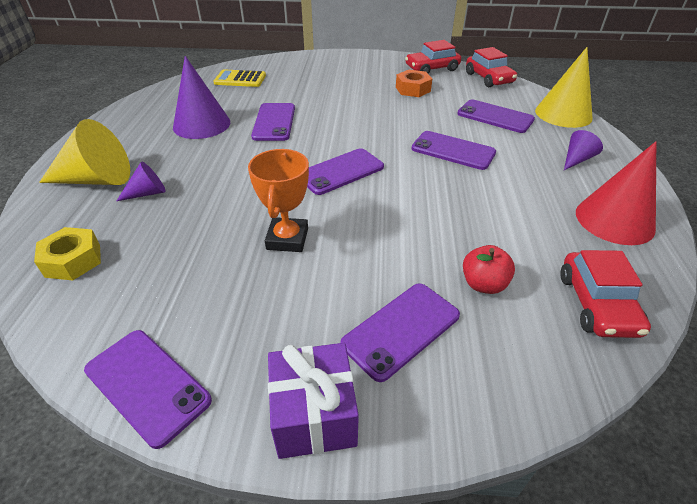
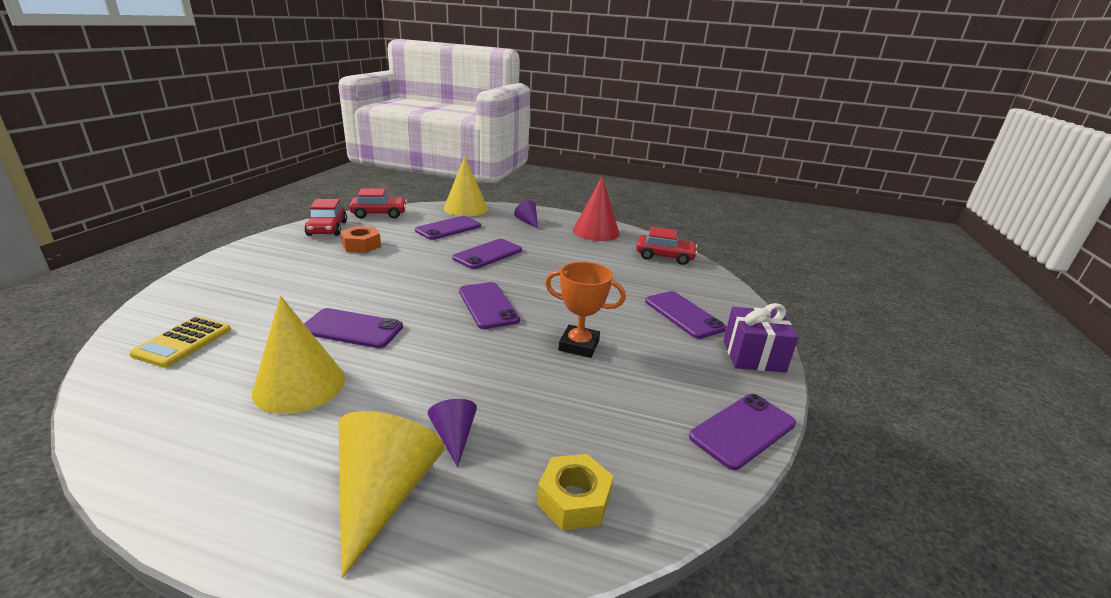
camera: 80 degrees left, 15 degrees down
(201, 124) = (299, 385): purple cone -> yellow cone
(483, 284) = (645, 281): red apple -> none

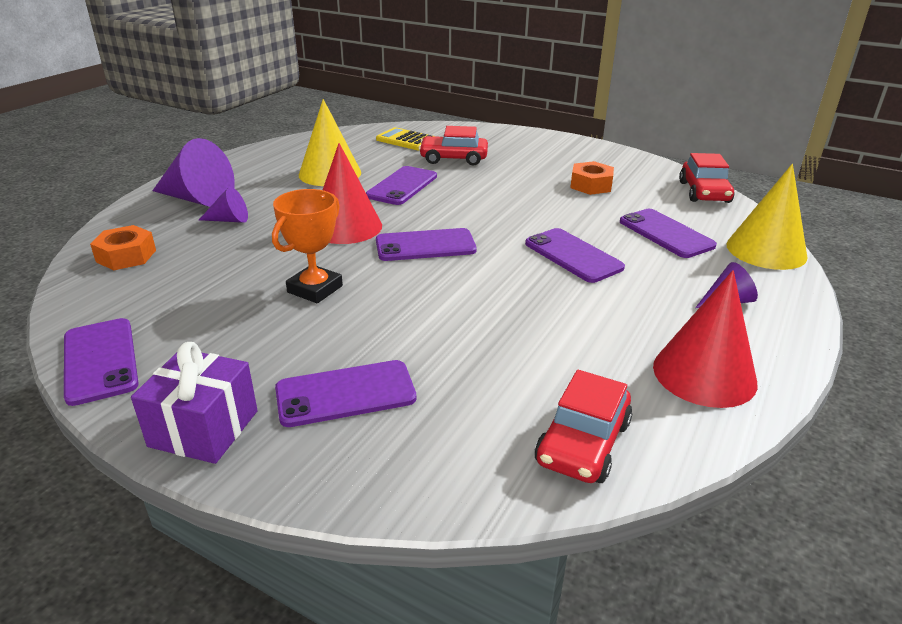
camera: 105 degrees right, 5 degrees up
(327, 228) = (638, 168): red car -> red car (453, 158)
(384, 494) = (198, 199): yellow cone -> purple cone
(458, 348) = (346, 227): none -> red cone
(574, 500) = (126, 256): yellow nut -> orange nut

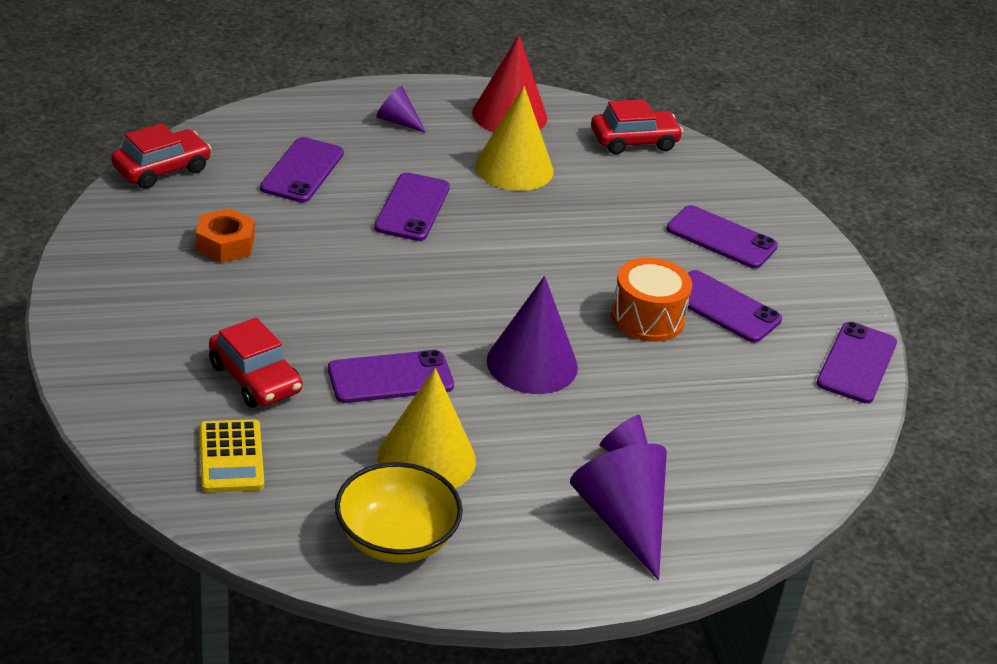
camera: 135 degrees left, 5 degrees up
(126, 256) = (768, 470): orange nut -> none
(204, 428) = (822, 274): purple gift -> none
(297, 152) = (396, 539): none -> yellow bowl
(315, 289) = (647, 318): orange trophy -> orange drum
(346, 227) = (532, 363): red cone -> purple cone
(425, 245) = (501, 294): purple phone -> purple phone (723, 307)
(766, 250) = (276, 116): yellow cone -> yellow cone (514, 168)

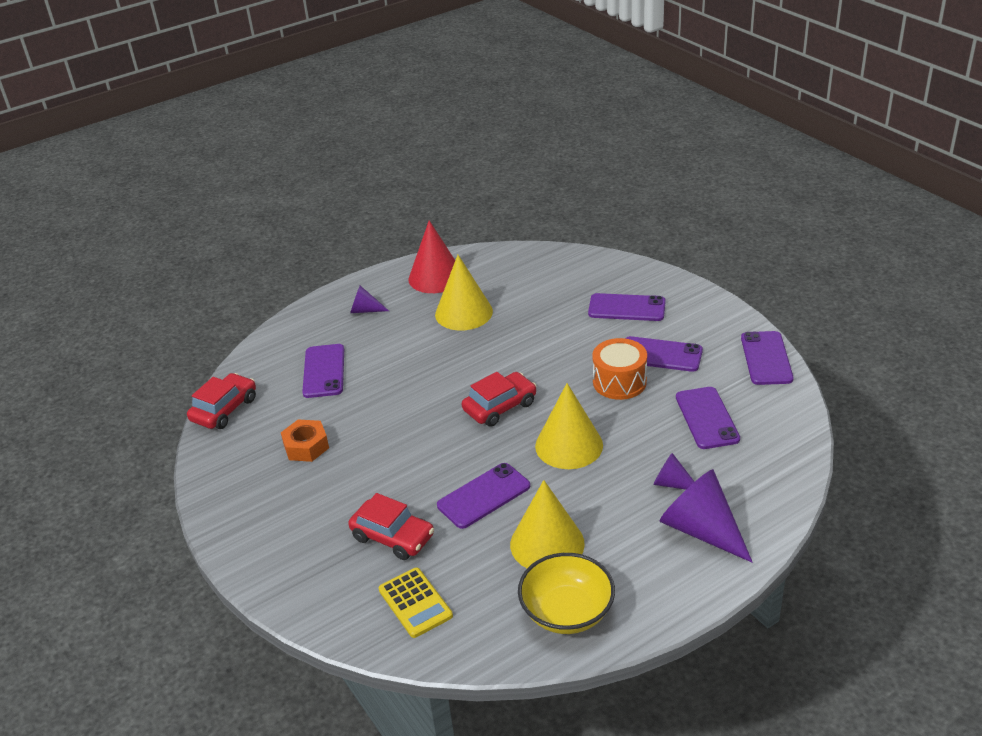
camera: 15 degrees left, 0 degrees up
(412, 207) = (416, 367): purple phone -> purple phone (706, 418)
(532, 363) = (569, 445): purple cone -> yellow cone
(634, 141) = (527, 264): red car -> red car (500, 407)

